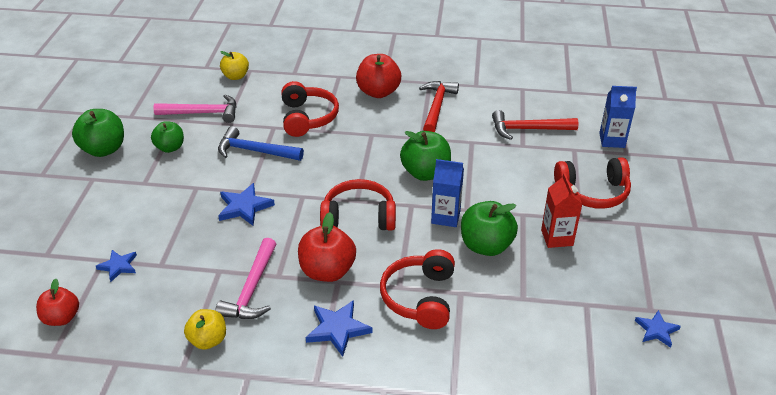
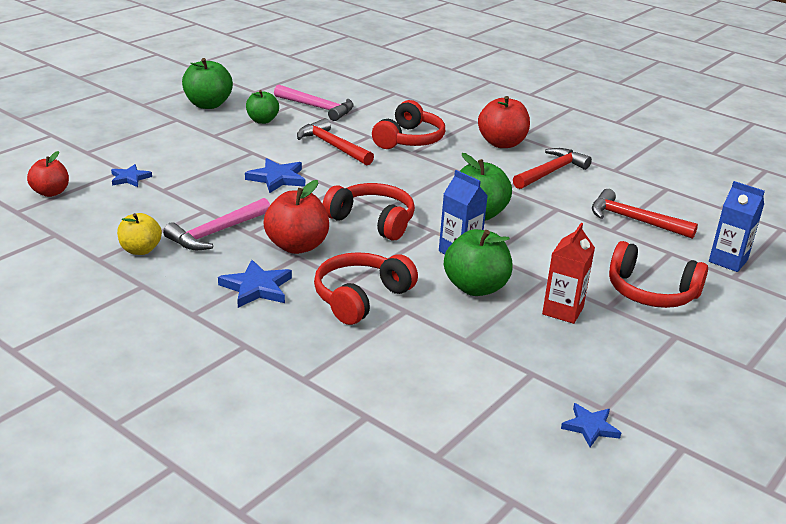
camera: 30 degrees right, 10 degrees down
(236, 76) = (377, 93): yellow apple -> none
(255, 151) = (332, 146): blue hammer -> red hammer

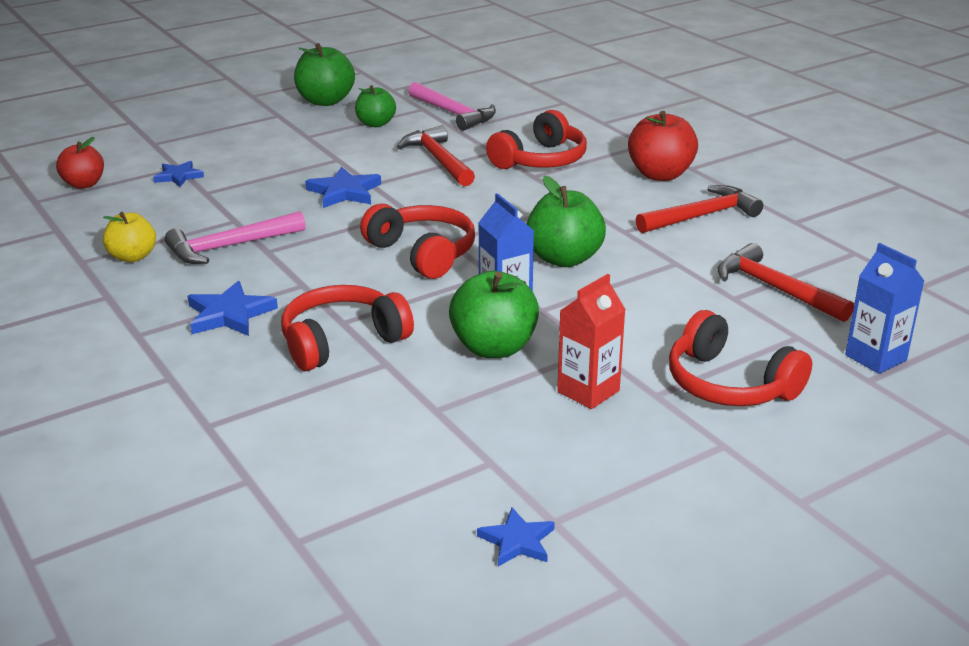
camera: 20 degrees right, 0 degrees up
(297, 246) = (310, 272): red apple -> none

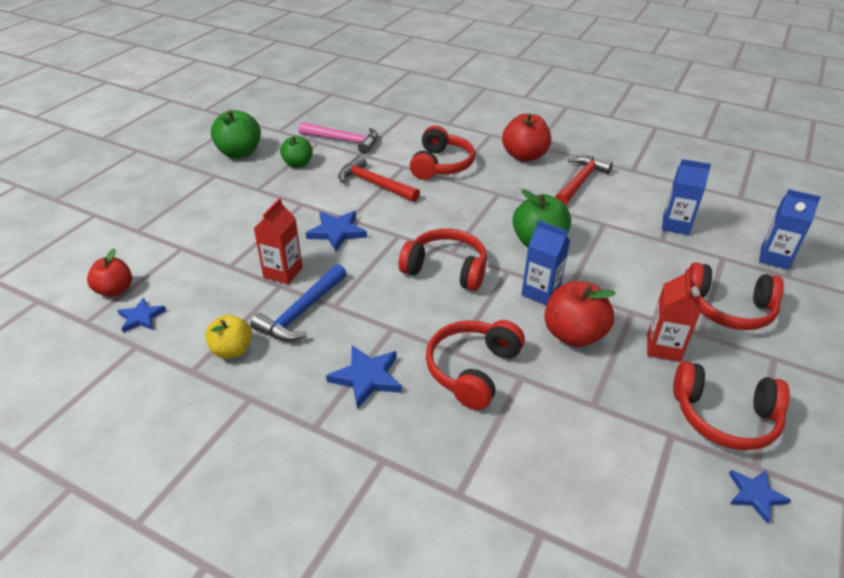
camera: 30 degrees left, 10 degrees up
(178, 176) = (191, 257): blue star -> blue star (141, 317)
(230, 246) = (302, 312): pink hammer -> blue hammer
(249, 211) = (283, 272): none -> red carton
(494, 348) = (573, 334): green apple -> red apple
(576, 470) = (724, 417): none -> red headphones
(775, 289) = (675, 225): red hammer -> blue carton

